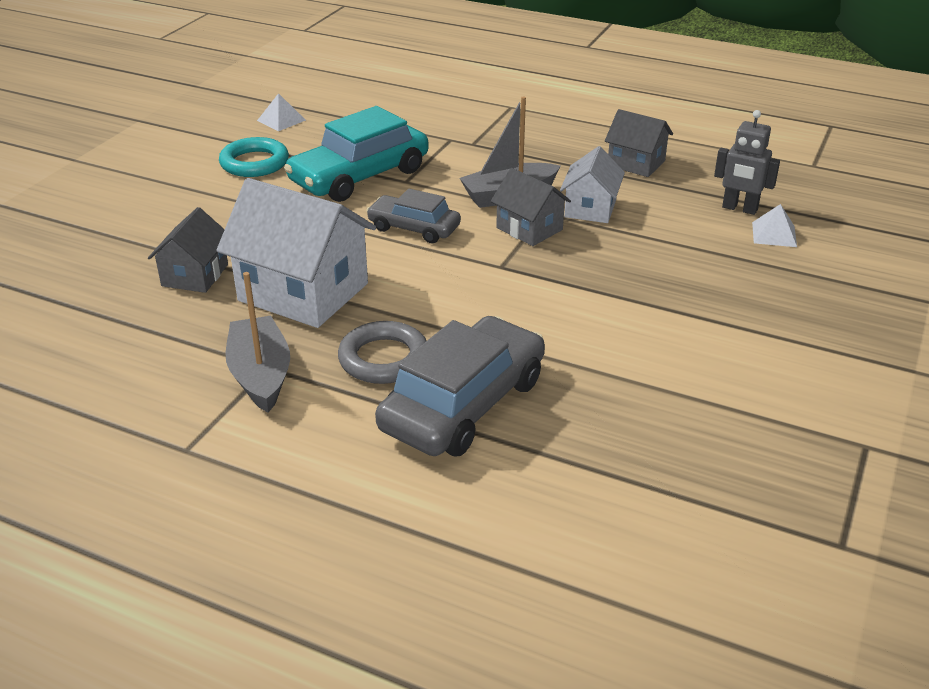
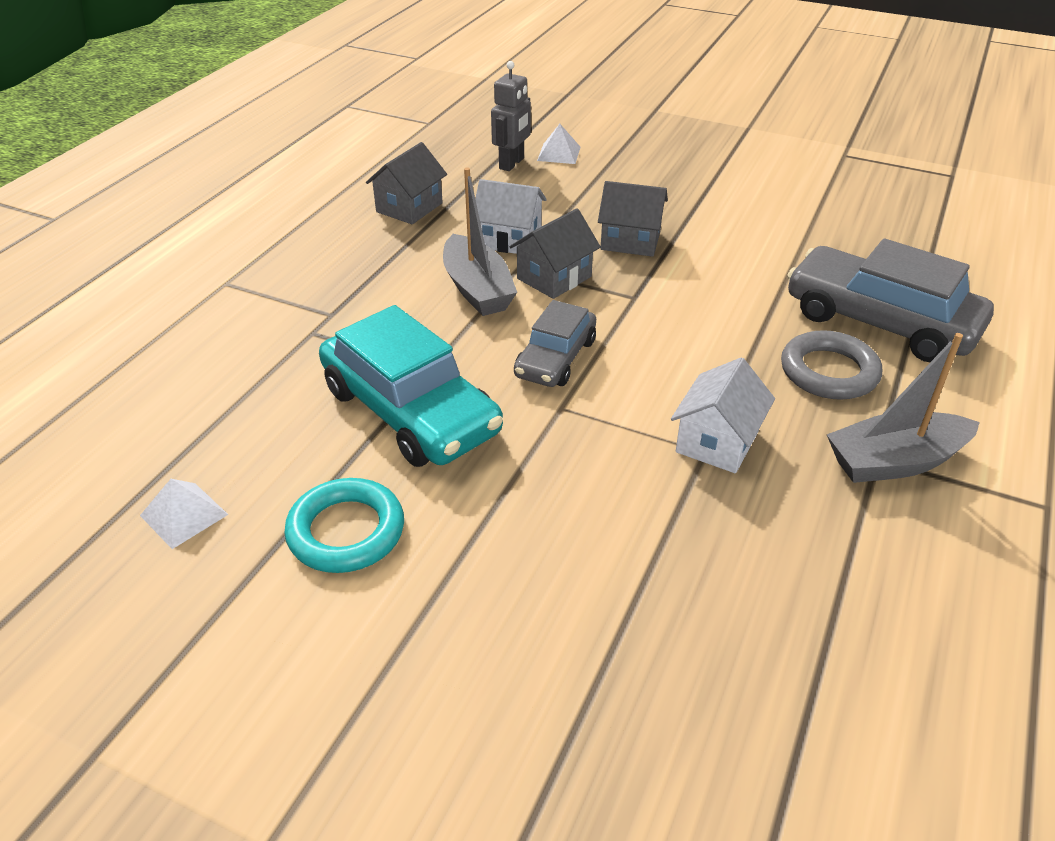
camera: 90 degrees left, 5 degrees up
(195, 275) = (698, 555): grey house -> grey house (630, 241)
(303, 292) = (717, 442): white house -> white house, size x0.56

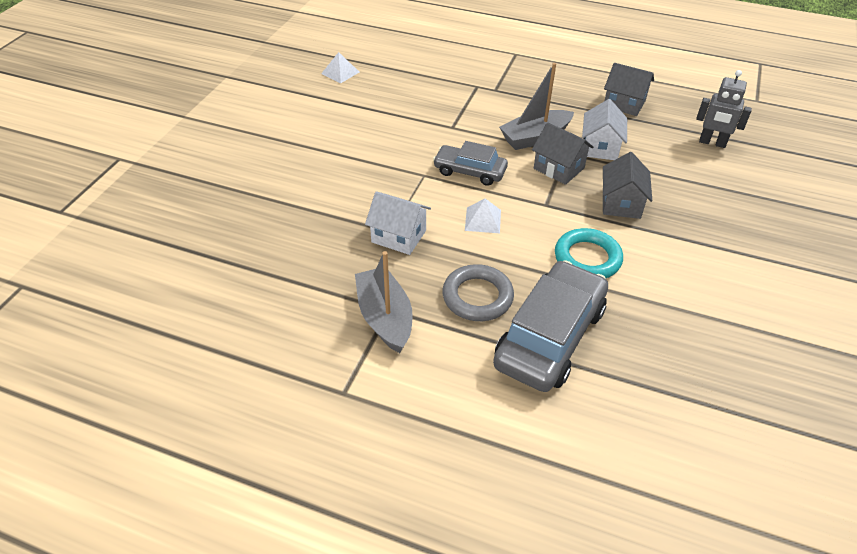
camera: 85 degrees right, 5 degrees up
(346, 531) = (329, 114): turquoise ring -> turquoise ring (587, 258)
(410, 411) = (415, 124): turquoise car -> none
(559, 153) = (744, 165): white pyramid -> white pyramid (483, 220)

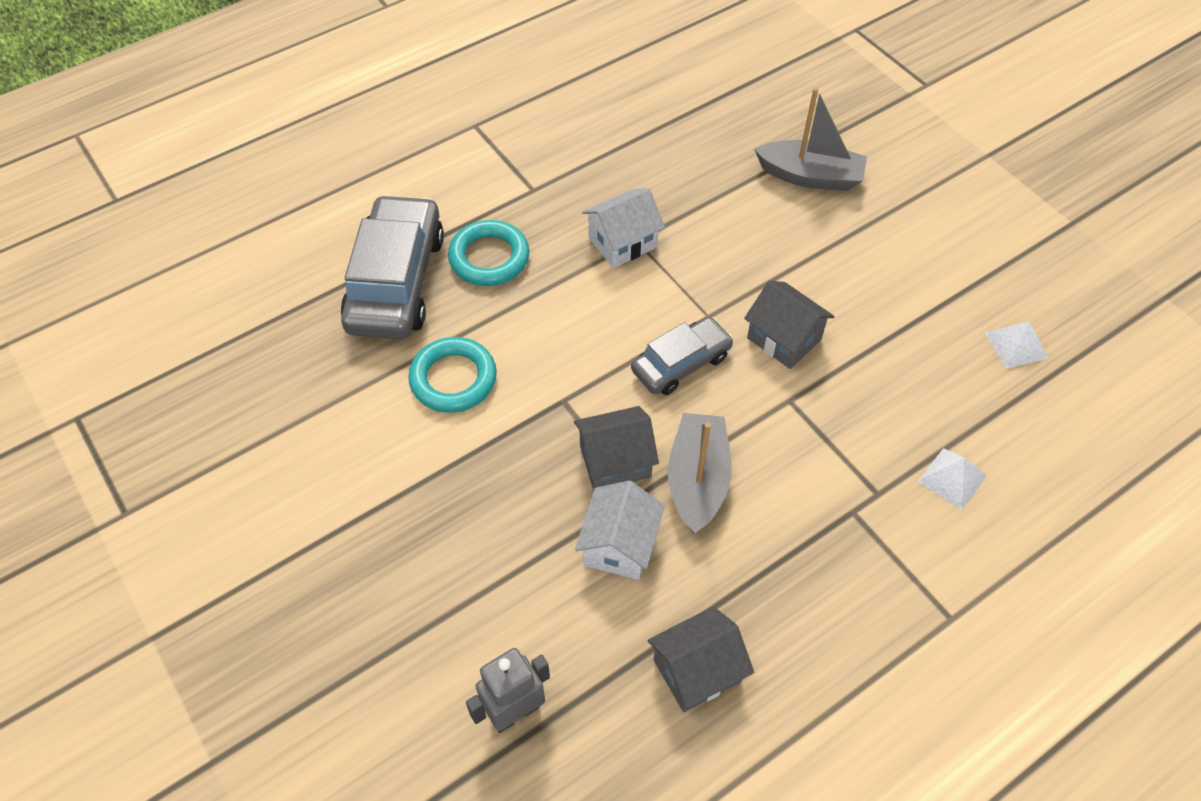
camera: 125 degrees right, 10 degrees up
(385, 318) = (526, 182): grey boat -> grey boat (810, 176)
(477, 297) = (489, 258): grey ring -> turquoise ring
(483, 220) = (588, 325): white pyramid -> white pyramid (952, 478)
(550, 336) = (396, 281): grey car -> grey car turned 150 degrees counterclockwise
(600, 147) = (619, 545): white house -> white house turned 60 degrees clockwise
(621, 203) = (500, 480): grey house -> grey house (784, 339)

